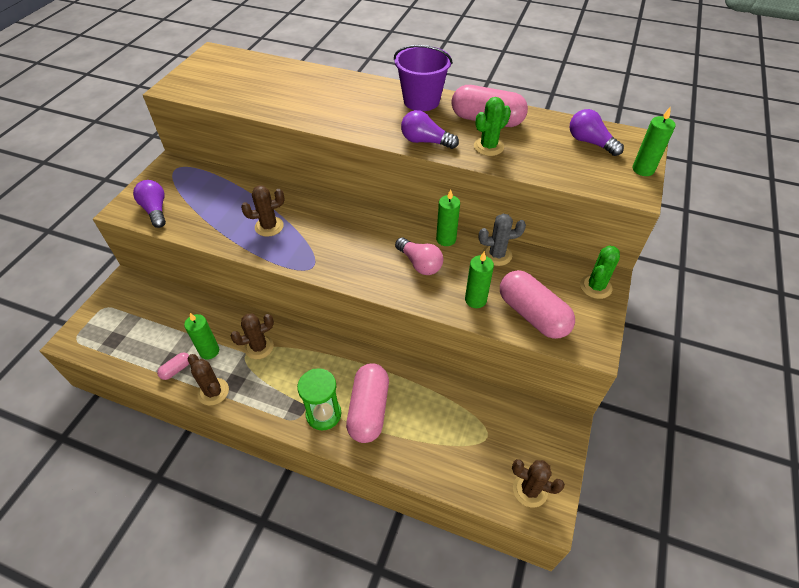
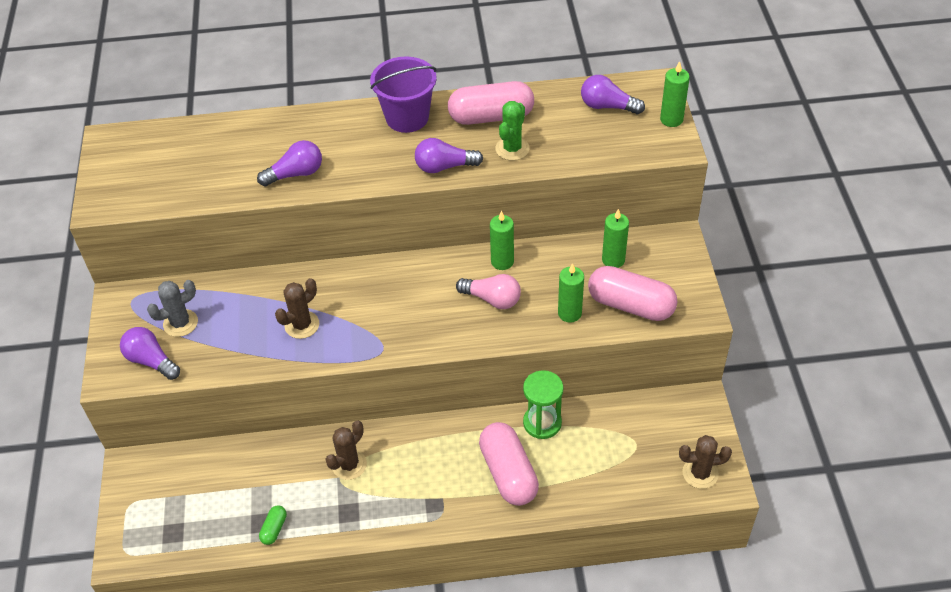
camera: 25 degrees left, 0 degrees up
(176, 369) = (274, 529): pink capsule -> green capsule
(209, 351) = (296, 494): green candle -> green candle (613, 260)
(213, 392) = (333, 531): brown cactus -> none
(313, 110) = (295, 174): none -> purple light bulb
(323, 414) = (465, 498): green hourglass -> green hourglass (542, 423)
(497, 255) = (563, 258): grey cactus -> grey cactus (180, 323)
(595, 287) = (673, 252): green cactus -> none

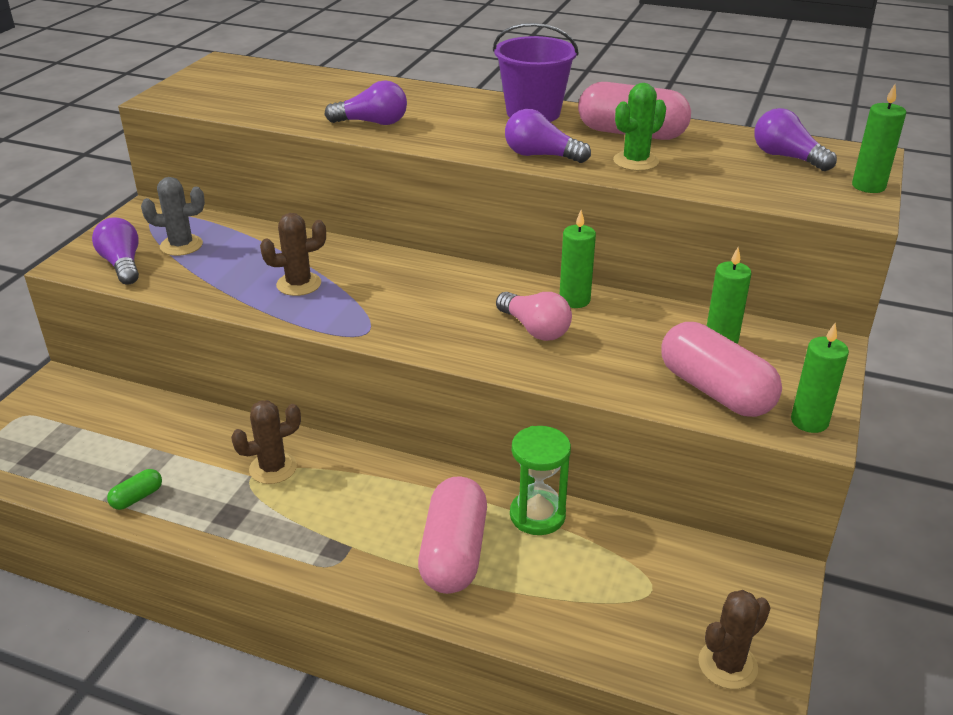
camera: 25 degrees right, 15 degrees down
(569, 313) = (624, 373): green candle -> green candle (809, 421)
(700, 473) = (727, 665): brown cactus -> brown cactus turned 60 degrees counterclockwise

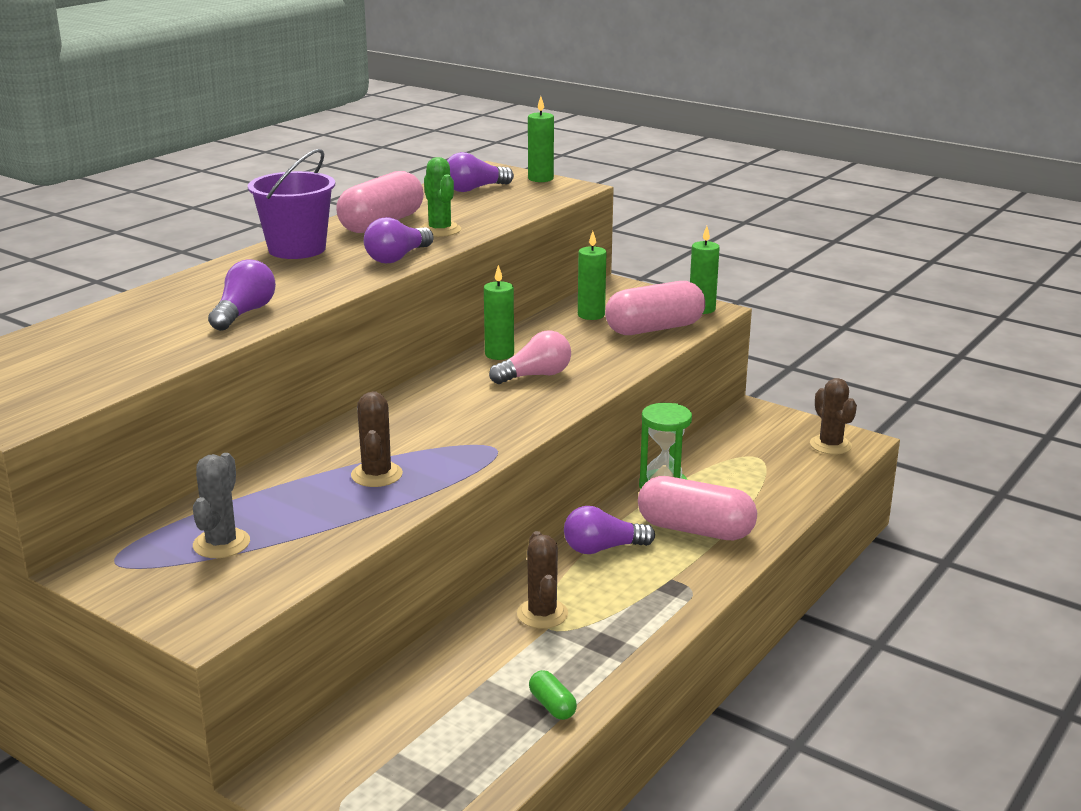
camera: 75 degrees left, 10 degrees down
(122, 264) = (237, 586): purple light bulb -> purple light bulb (602, 548)

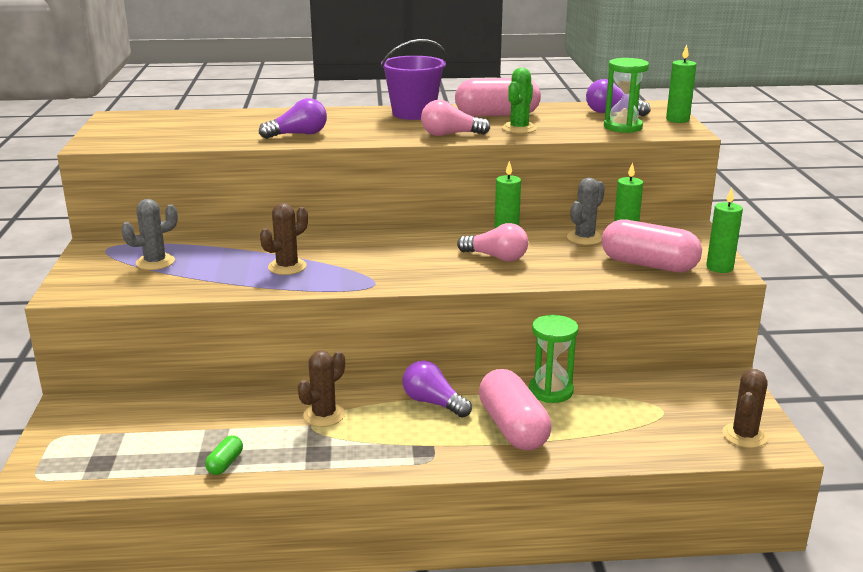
camera: 50 degrees right, 0 degrees up
(397, 257) = (450, 135): purple light bulb -> pink light bulb
(518, 199) = (622, 127): none -> green hourglass
(561, 328) = (584, 238): none -> grey cactus

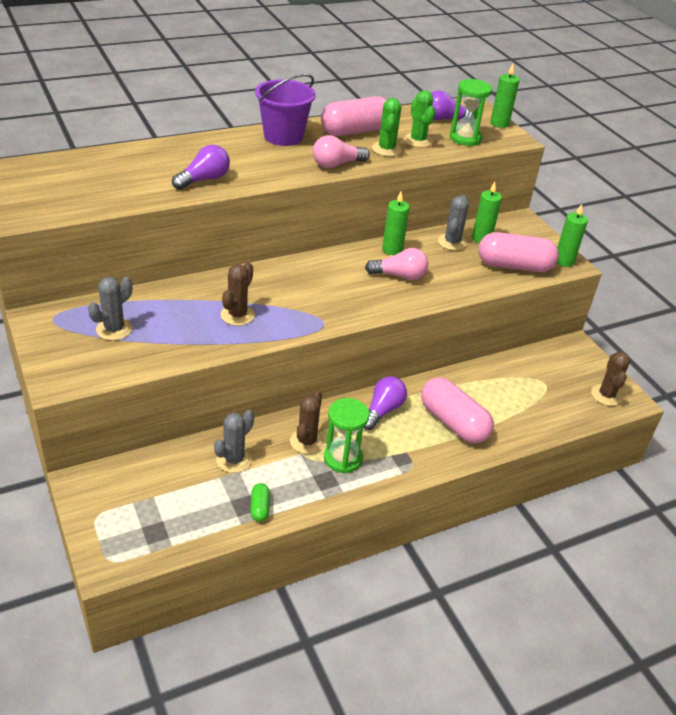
camera: 25 degrees left, 15 degrees up
(232, 417) = (234, 460): none -> grey cactus
(433, 403) = (382, 410): purple light bulb -> purple light bulb turned 105 degrees clockwise
(551, 391) = (460, 381): green hourglass -> green hourglass (343, 458)
(563, 125) = (418, 140): none -> green cactus

